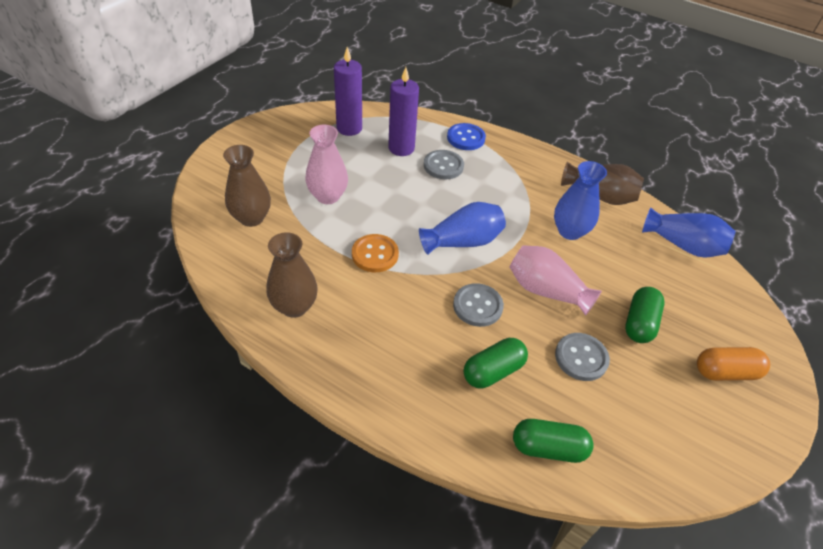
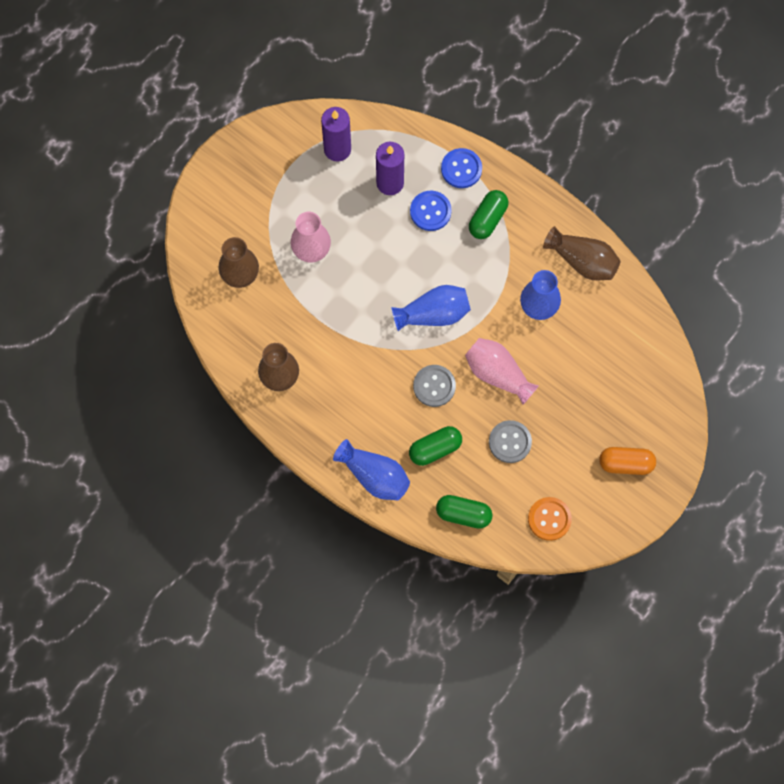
camera: 10 degrees right, 25 degrees up
(375, 254) = (351, 324): orange button -> orange button (549, 519)
(443, 166) = (430, 211): grey button -> blue button
(639, 323) = (570, 412): green capsule -> green capsule (487, 219)
(683, 245) = (644, 329): blue vase -> blue vase (374, 476)

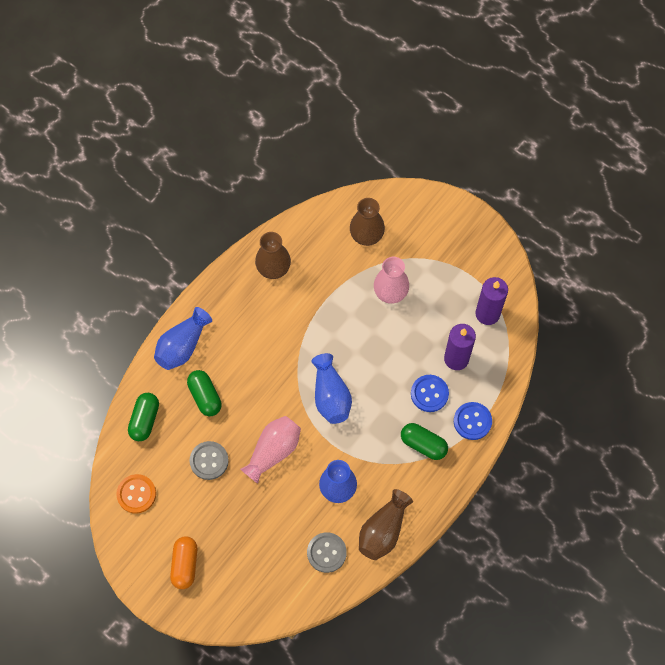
camera: 90 degrees right, 5 degrees down
(434, 386) = (262, 396): grey button -> grey button (326, 552)

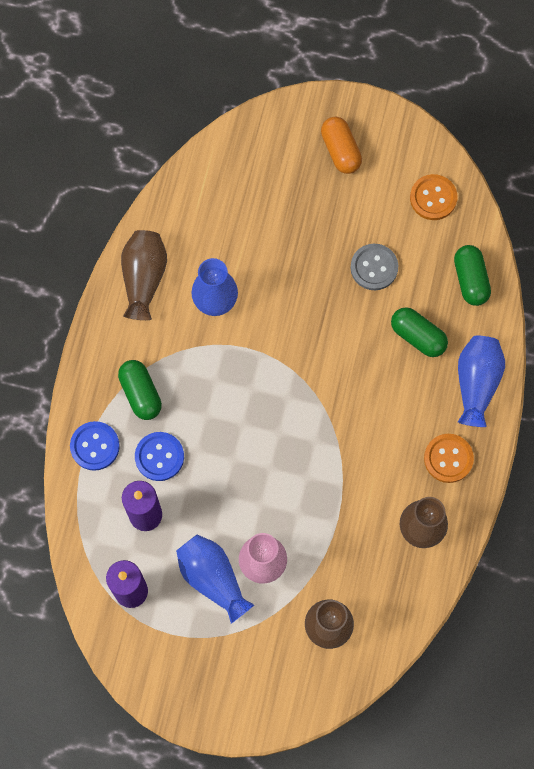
camera: 155 degrees right, 5 degrees up
(230, 305) = (448, 458): none -> orange button
(273, 451) = (308, 310): pink vase -> none
(326, 552) = (195, 228): grey button -> none
(330, 396) = (274, 402): blue vase -> blue vase (213, 578)
(423, 444) = (140, 393): green capsule -> green capsule turned 60 degrees clockwise

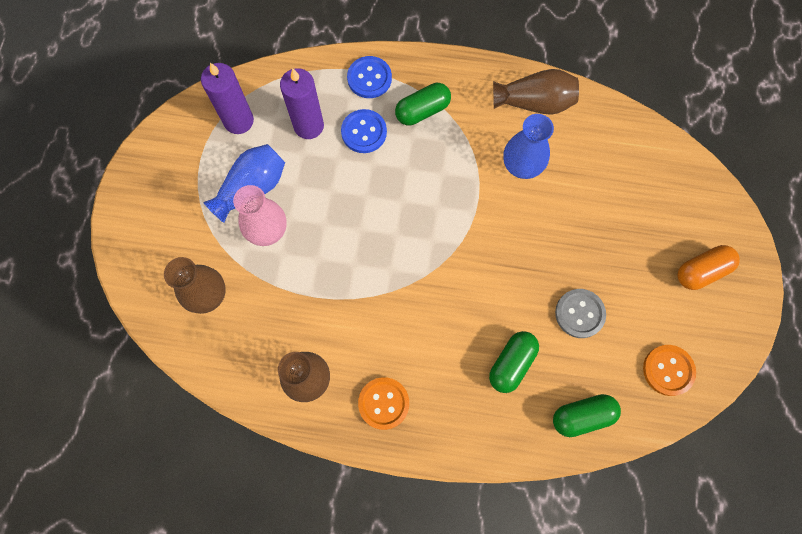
camera: 85 degrees right, 0 degrees up
(476, 383) = (468, 429): blue vase -> none

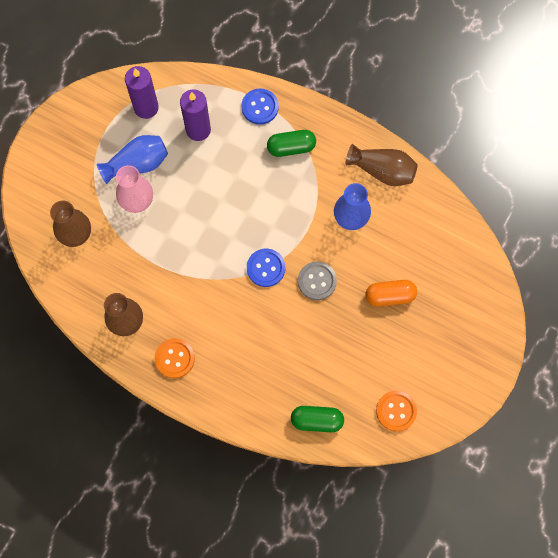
camera: 20 degrees right, 0 degrees up
(364, 132) = (239, 149): blue button -> blue button (266, 268)
(511, 363) = (280, 364): green capsule -> none
(579, 314) = (347, 346): grey button -> grey button (317, 281)
(701, 271) = (456, 347): orange capsule -> orange capsule (390, 296)

